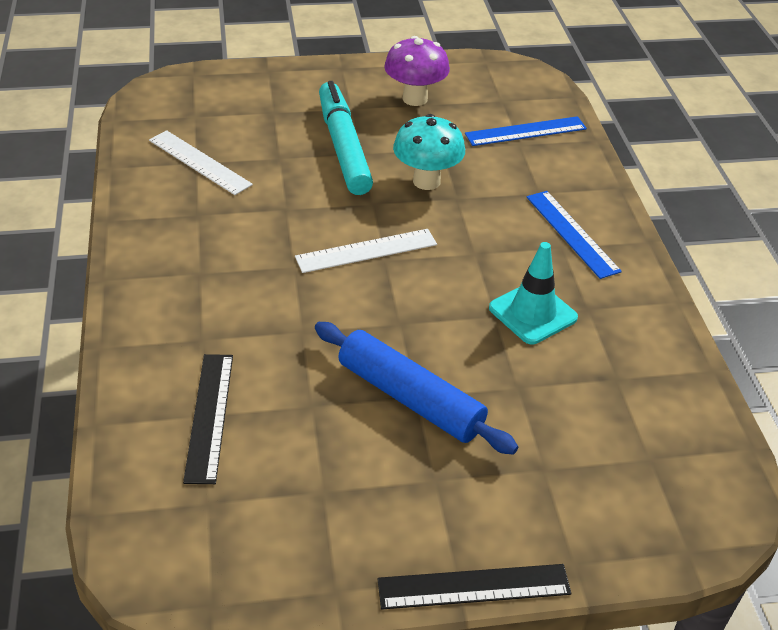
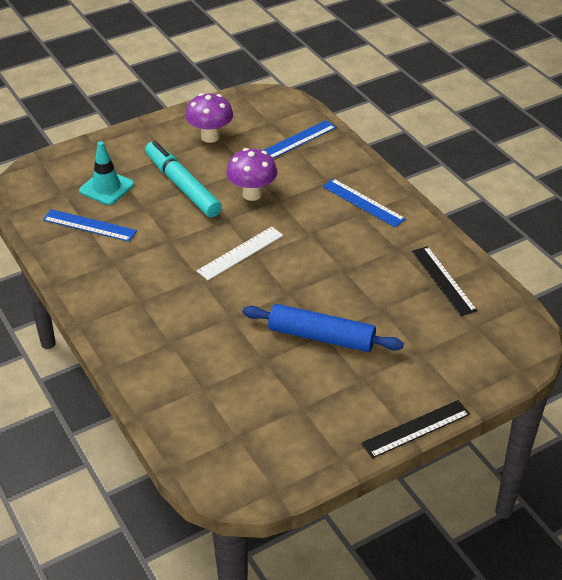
camera: 20 degrees left, 0 degrees up
(199, 162) = (89, 225): white ruler -> blue ruler
(209, 416) = (205, 387): black ruler -> black ruler (443, 280)
(426, 181) = (252, 194): turquoise mushroom -> purple mushroom
(532, 313) = (366, 261): turquoise traffic cone -> turquoise traffic cone (106, 188)

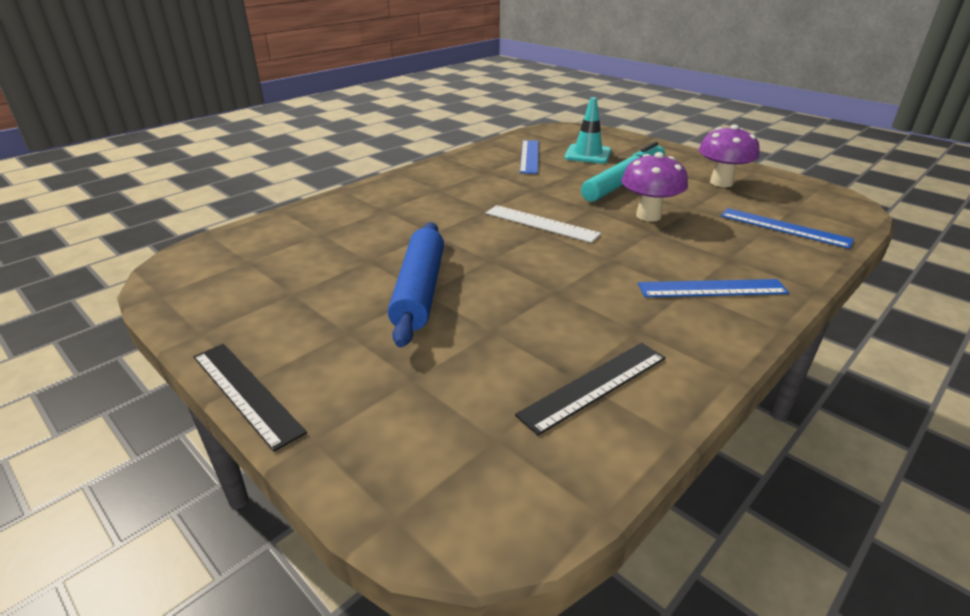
camera: 75 degrees right, 10 degrees down
(363, 202) = (712, 288): blue ruler -> blue ruler turned 60 degrees clockwise

